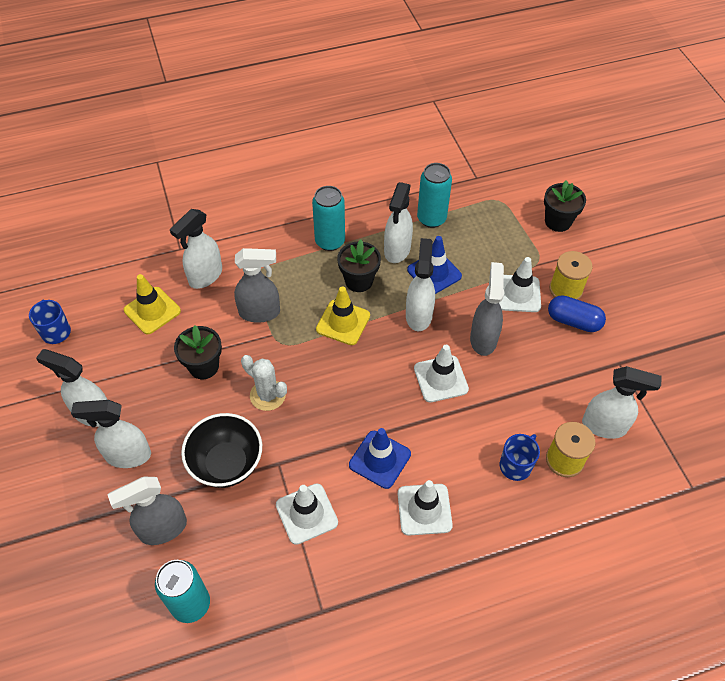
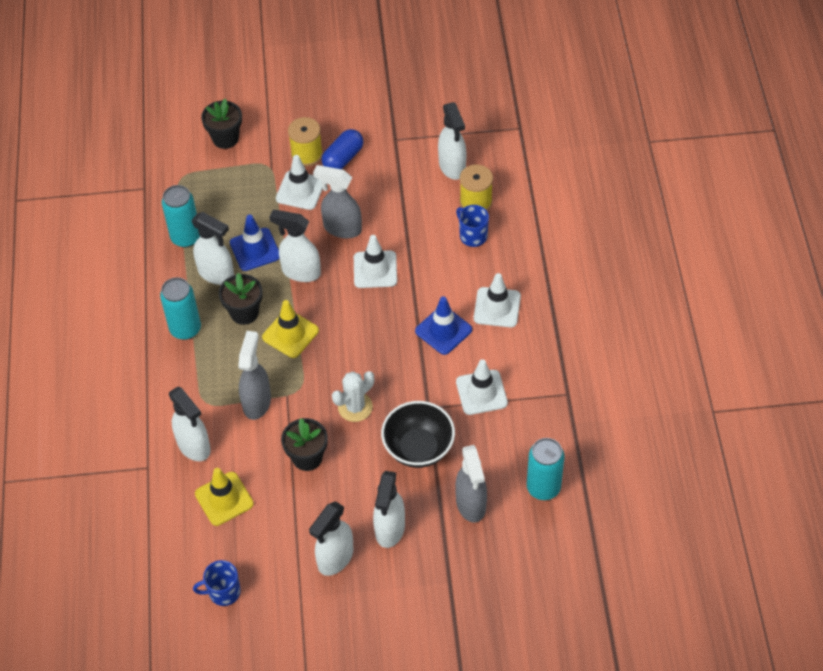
camera: 75 degrees left, 0 degrees up
(604, 426) = (452, 167): white spray bottle -> white spray bottle turned 135 degrees clockwise

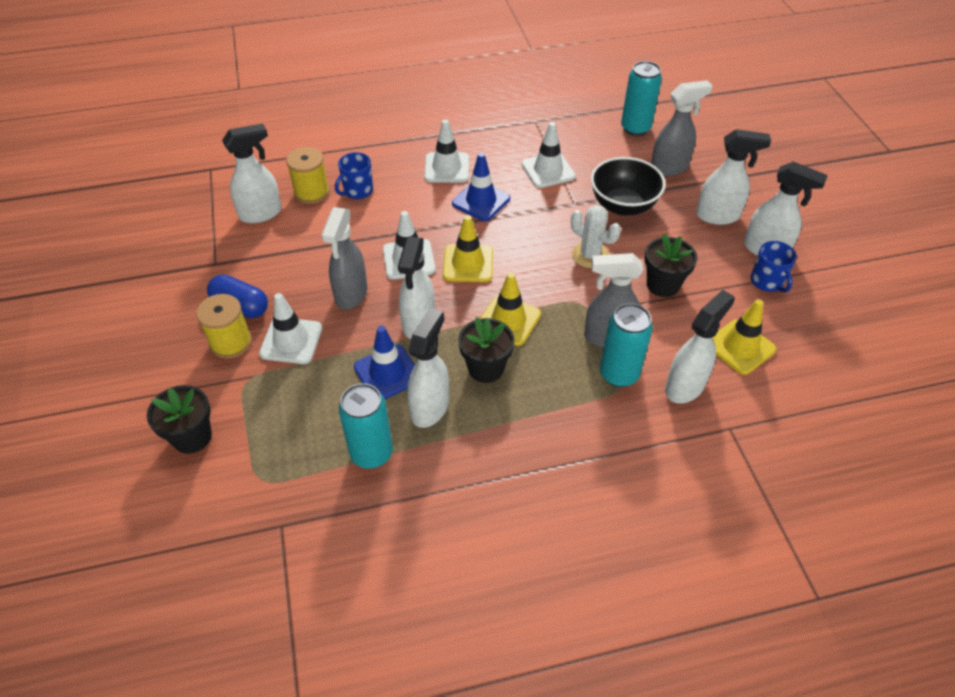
camera: 100 degrees left, 5 degrees down
(185, 329) = (521, 426): turquoise can -> turquoise can (619, 374)
(223, 592) = (846, 330): blue mug -> blue mug (767, 282)
(362, 312) = (468, 263): none -> yellow traffic cone

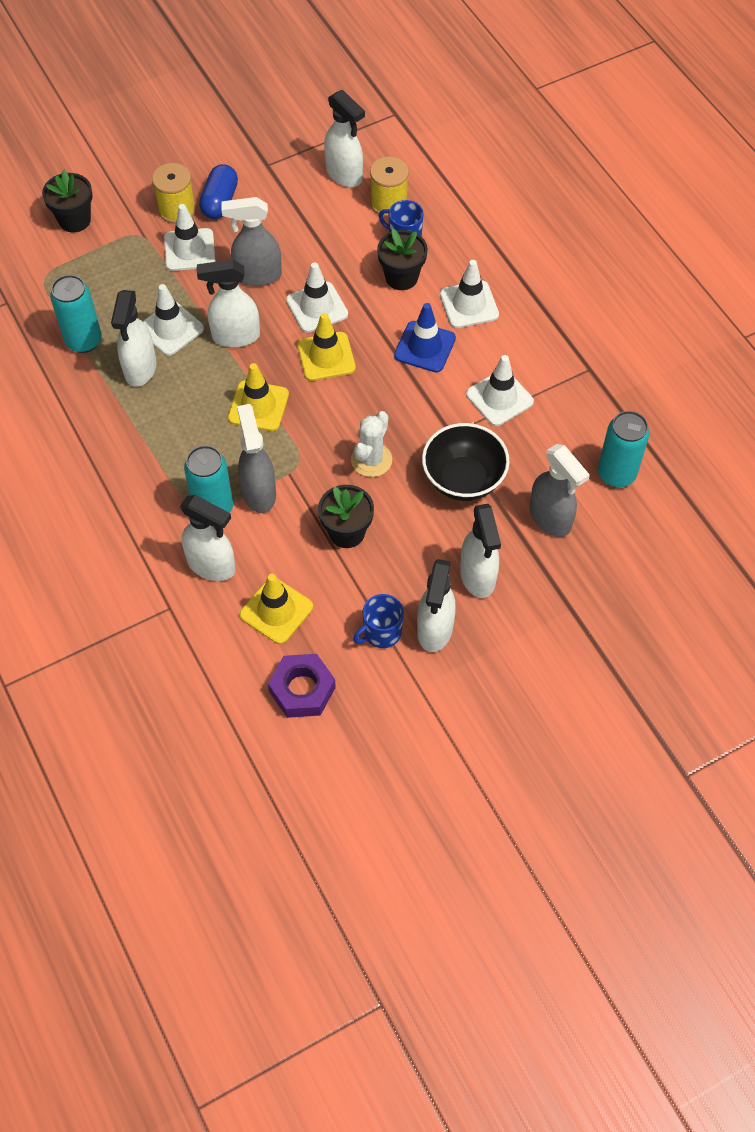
camera: 75 degrees right, 10 degrees up
(387, 373) = (171, 329): blue traffic cone -> white traffic cone
(430, 407) = (140, 369): white spray bottle -> white spray bottle turned 90 degrees clockwise
(486, 368) = (194, 400): black flower pot -> black flower pot (401, 277)
(823, 343) = (302, 689): none -> purple nut

